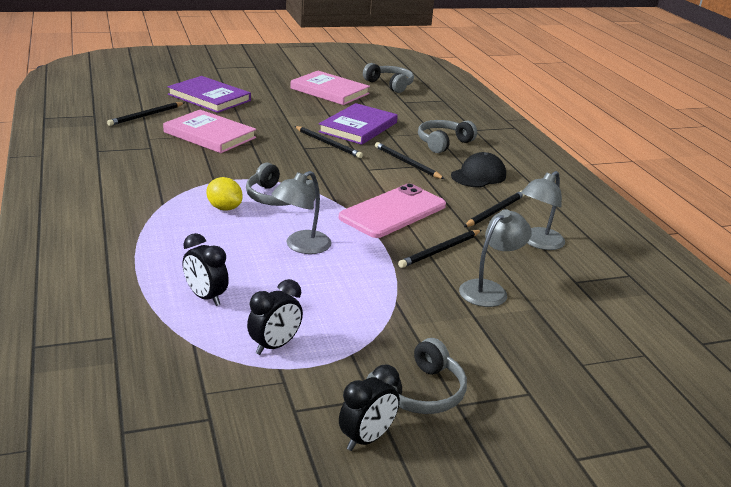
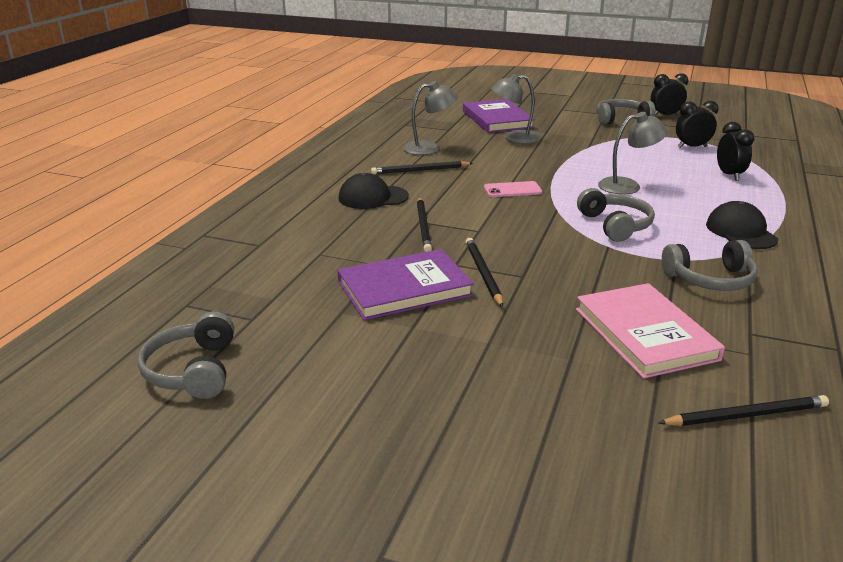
camera: 140 degrees left, 0 degrees up
(173, 219) = (741, 232): none -> black cap
(209, 97) = (592, 439): purple book -> purple book (497, 119)
(224, 208) = (680, 229): yellow lemon -> none
(329, 91) = (332, 386): pink book -> none
(393, 211) = (512, 190): pink phone -> pink phone, size x0.50
(440, 251) = (515, 160): black pencil -> none
(443, 143) = (336, 238): grey headphones -> grey headphones (710, 279)

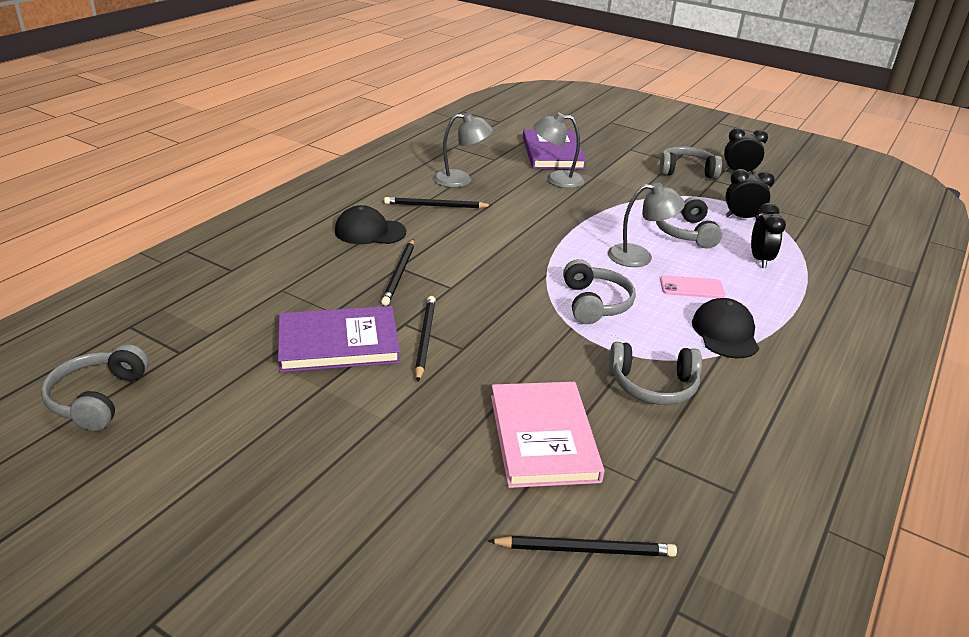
camera: 10 degrees right, 5 degrees up
(512, 190) = (515, 244): pink phone -> pink phone (692, 288)
(653, 163) = (685, 232): none -> grey headphones

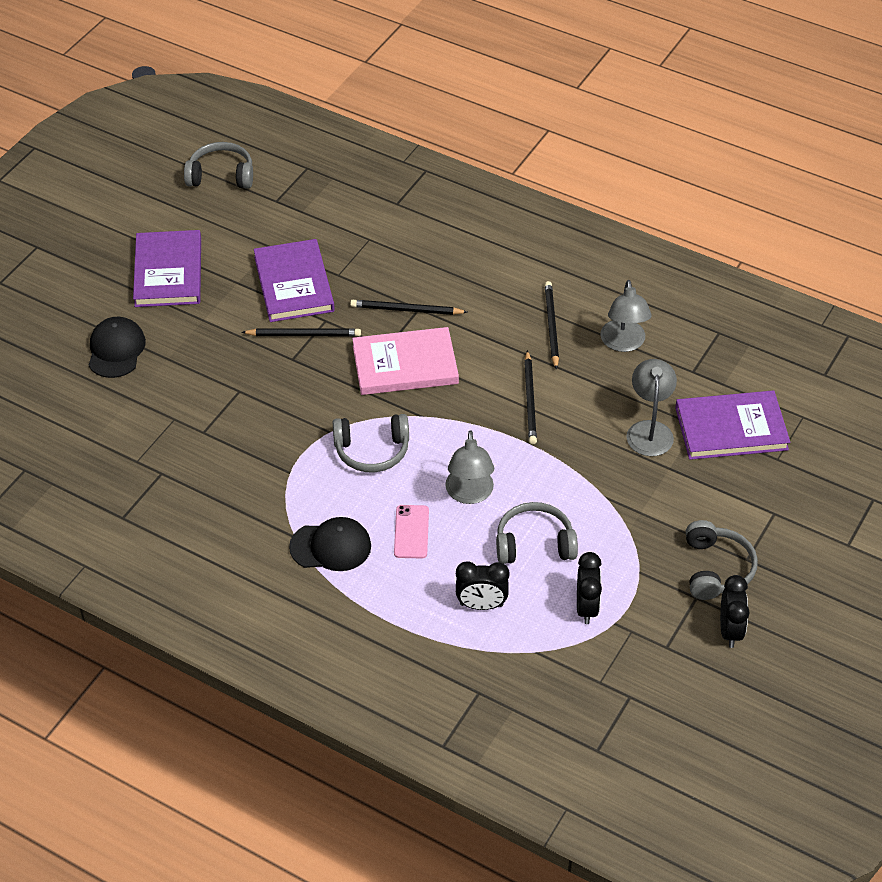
camera: 90 degrees right, 15 degrees up
(280, 451) = (168, 272): none -> purple book
(370, 231) = (483, 281): black cap -> black cap (116, 350)
(543, 437) = (182, 409): pink book -> pink book (405, 365)
(586, 549) = (75, 428): black pencil -> black pencil (530, 400)
(653, 385) = (247, 482): grey headphones -> none

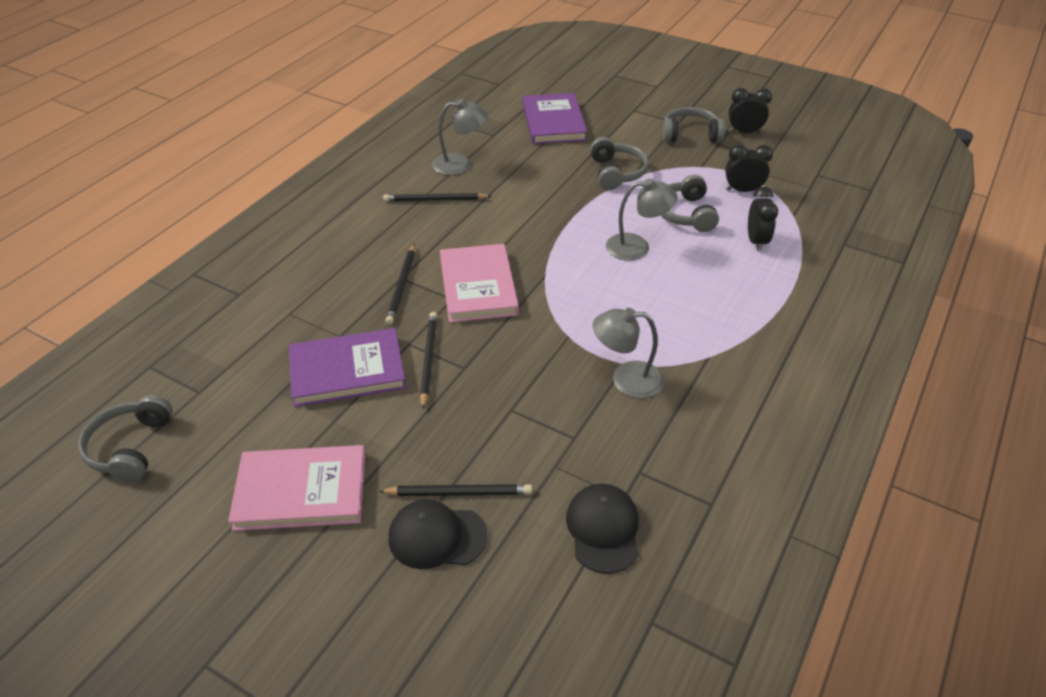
camera: 90 degrees left, 5 degrees down
(168, 272) = (301, 491): purple book -> pink book
(331, 546) = (715, 331): black cap -> black cap (603, 529)
(372, 451) = (591, 306): grey headphones -> grey headphones (617, 172)
(411, 532) = (686, 281): pink phone -> none
(530, 400) = (525, 213): black pencil -> black pencil (459, 493)
(649, 430) = (557, 156): grey lamp -> grey lamp (626, 379)

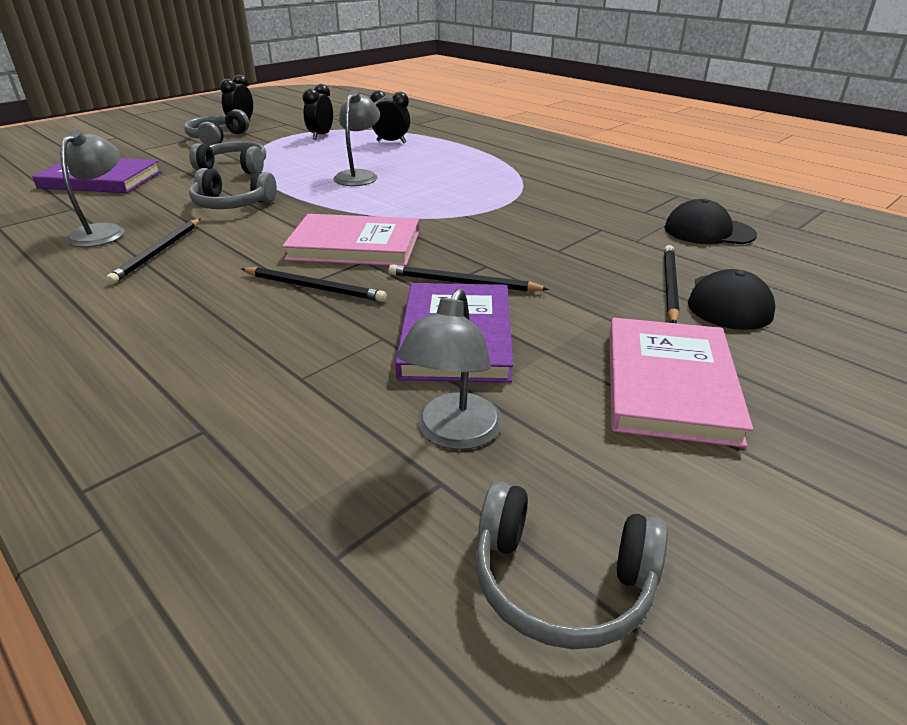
camera: 75 degrees left, 10 degrees down
(626, 379) = (534, 202): grey lamp -> grey lamp (453, 434)
(685, 214) = (330, 155): grey headphones -> grey headphones (232, 204)

